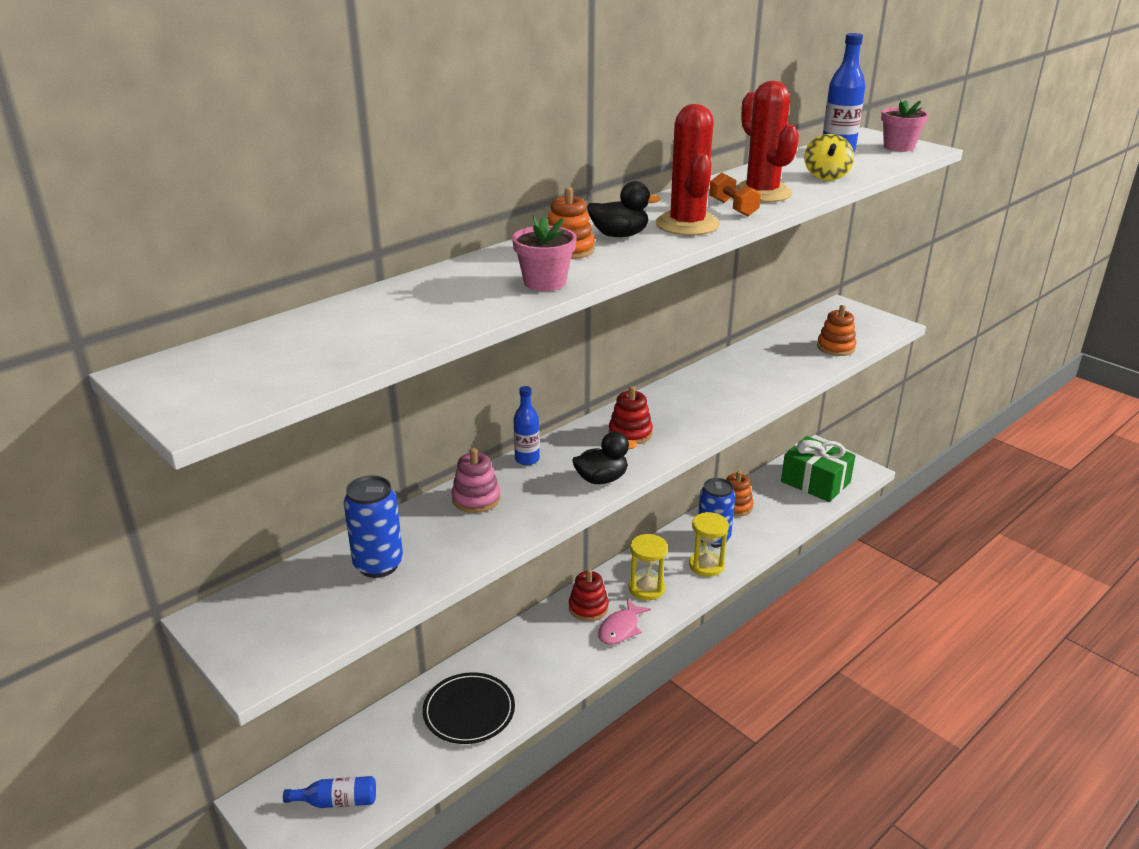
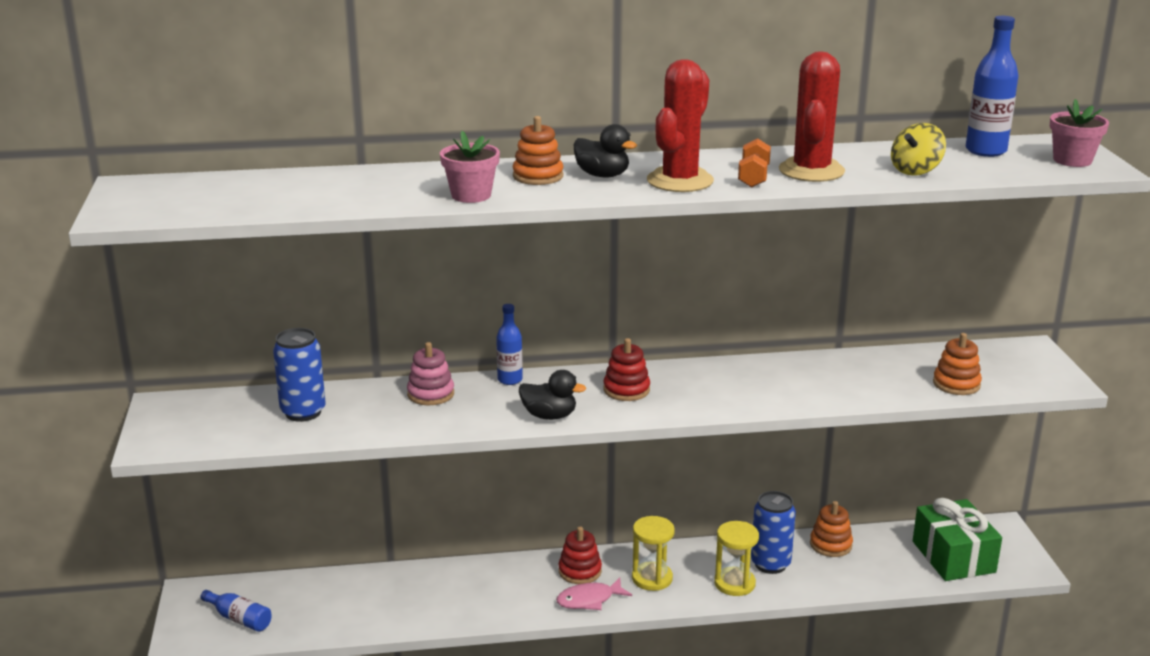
camera: 35 degrees right, 5 degrees down
(469, 711) = (395, 604): black plate -> none

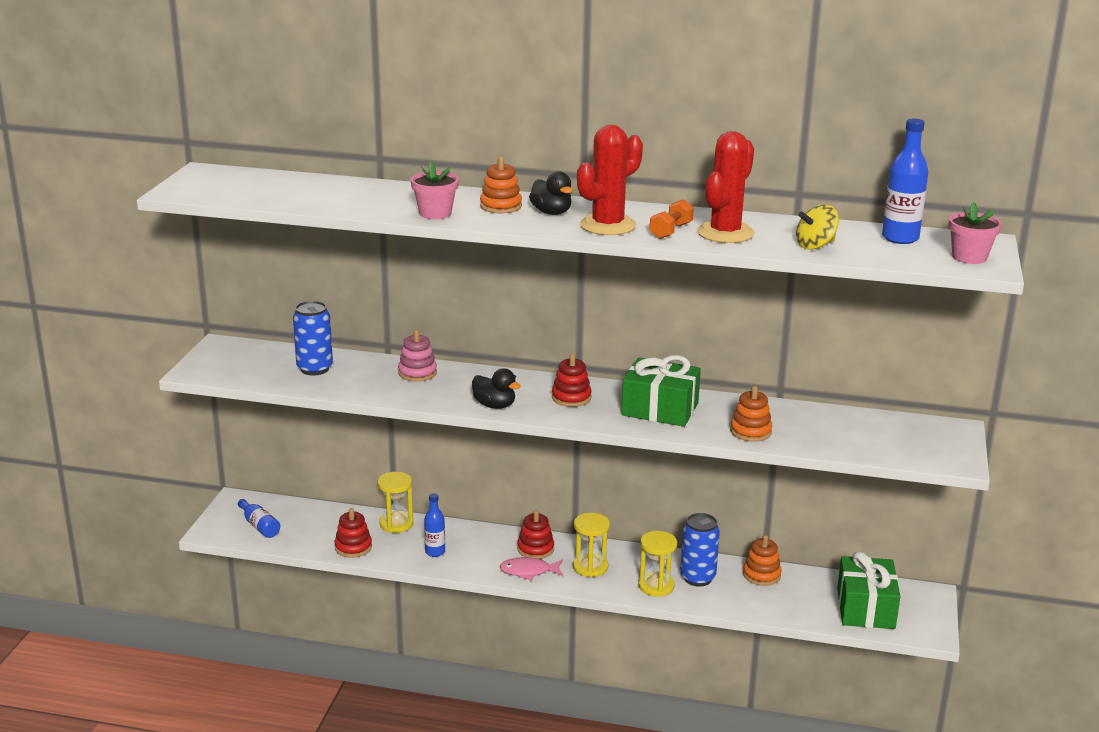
camera: 20 degrees right, 0 degrees up
(371, 619) = (353, 547): none -> red stacking toy
(404, 578) = (396, 524): none -> yellow hourglass
(510, 380) = (486, 373): blue bottle -> blue bottle (435, 552)
(730, 384) = (660, 409): none -> green gift
(956, 384) = (857, 445): orange stacking toy -> orange stacking toy (750, 431)

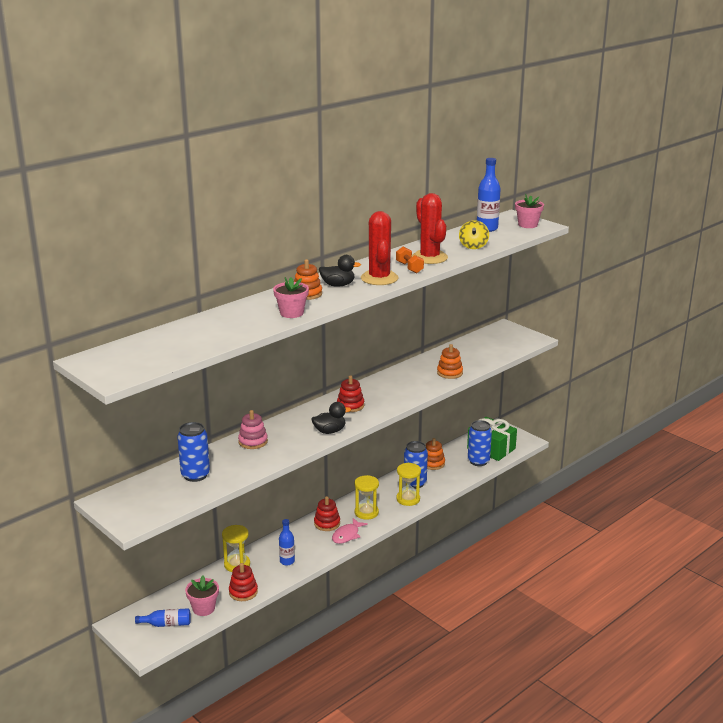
camera: 55 degrees left, 0 degrees up
(303, 536) = (203, 608): none -> pink flower pot
(660, 409) = (396, 386): green gift -> none
(818, 609) = (478, 461): none -> blue can

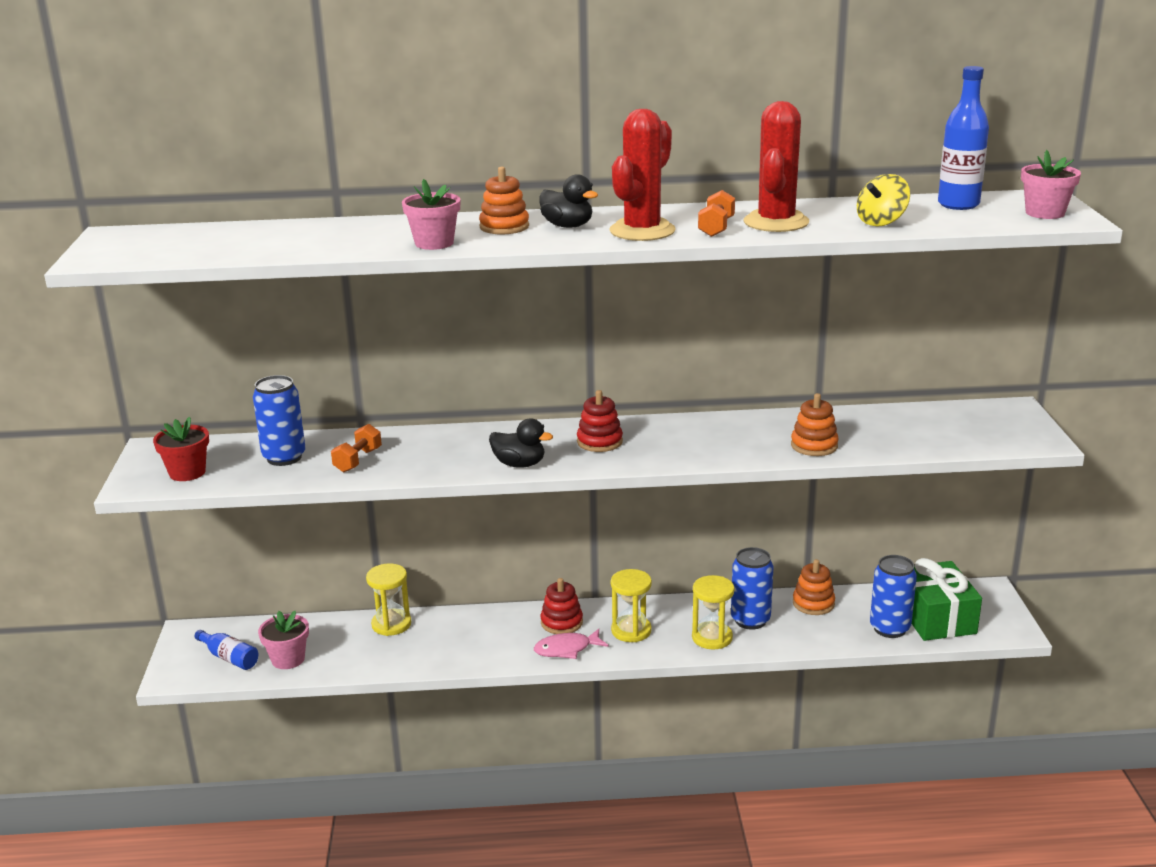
camera: 40 degrees right, 0 degrees up
(151, 505) = (187, 472): none -> red flower pot
(241, 461) = (358, 460): none -> orange dumbbell
(243, 592) = (353, 661): red stacking toy -> none
(253, 442) = (409, 443): pink stacking toy -> none
(287, 561) = (451, 648): blue bottle -> none

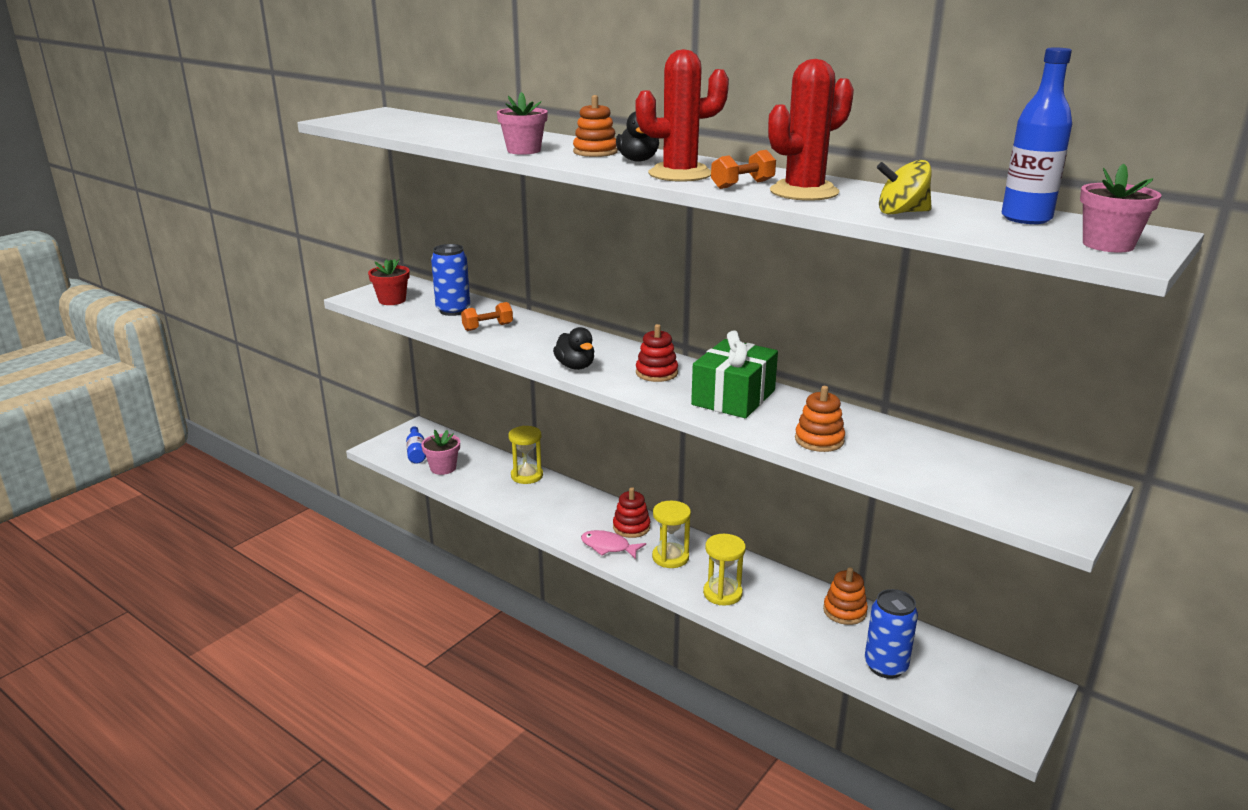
camera: 40 degrees right, 0 degrees up
(750, 620) = (772, 596): blue can -> none
(935, 618) = (945, 681): green gift -> green gift (733, 397)

